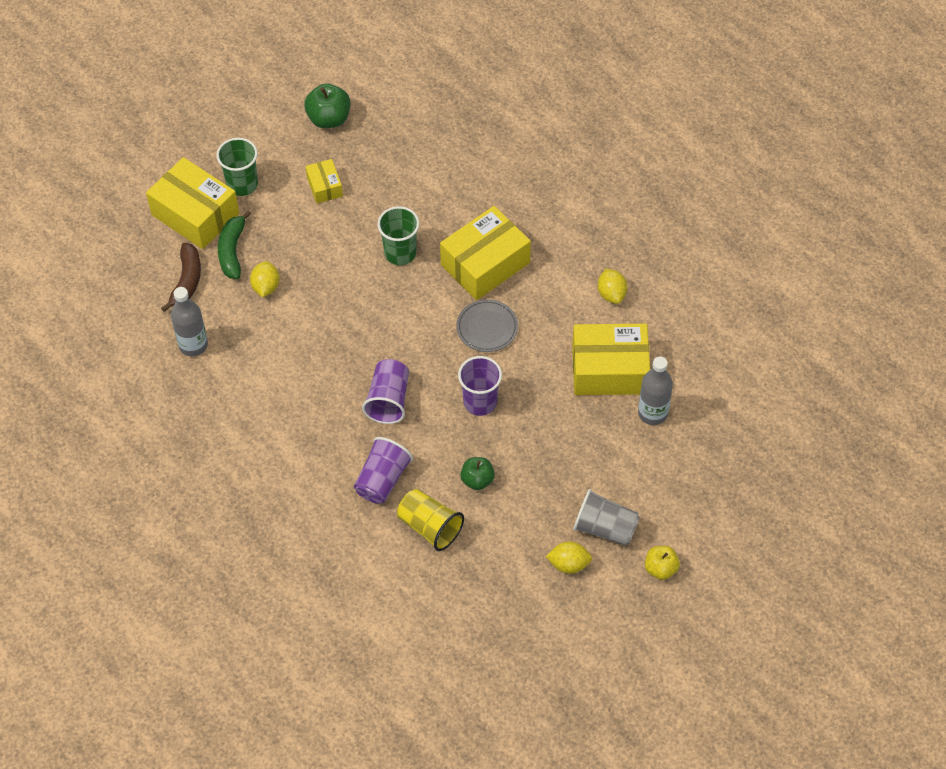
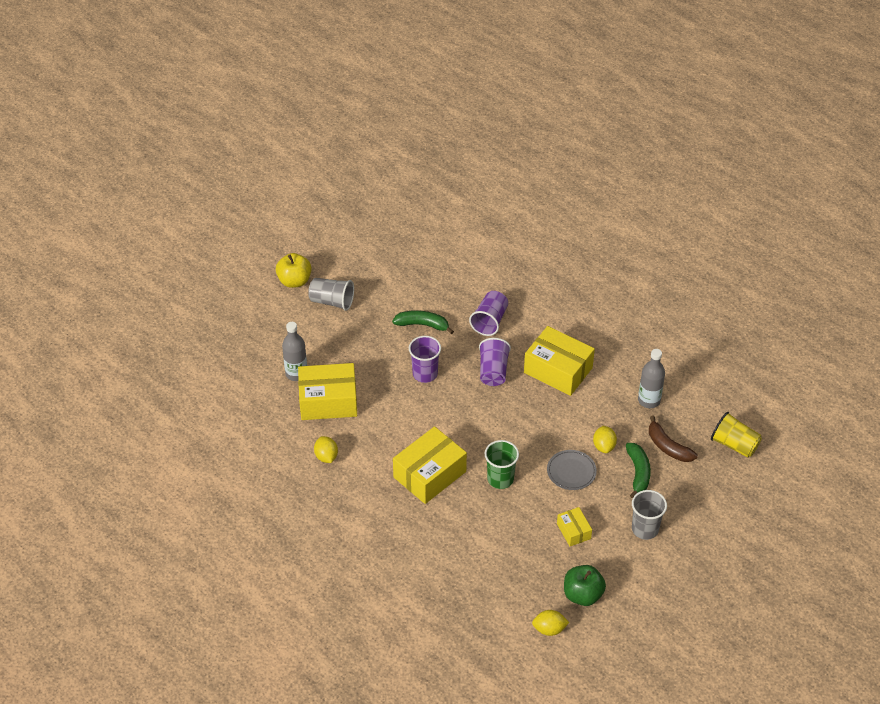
camera: 175 degrees right, 10 degrees down
(187, 281) = (668, 447): brown banana -> brown banana turned 45 degrees counterclockwise
(195, 214) = (677, 501): yellow box -> yellow box (558, 370)
(242, 184) = (645, 529): green cup -> grey cup
(430, 527) = (453, 296): yellow cup -> yellow cup (734, 444)
(477, 480) = (422, 325): green apple -> green banana
(487, 327) = (424, 426): grey plate -> grey plate (571, 471)
(568, 564) = (356, 280): yellow lemon -> yellow lemon (549, 629)
(660, 568) = (294, 281): yellow apple -> yellow apple, size x1.51

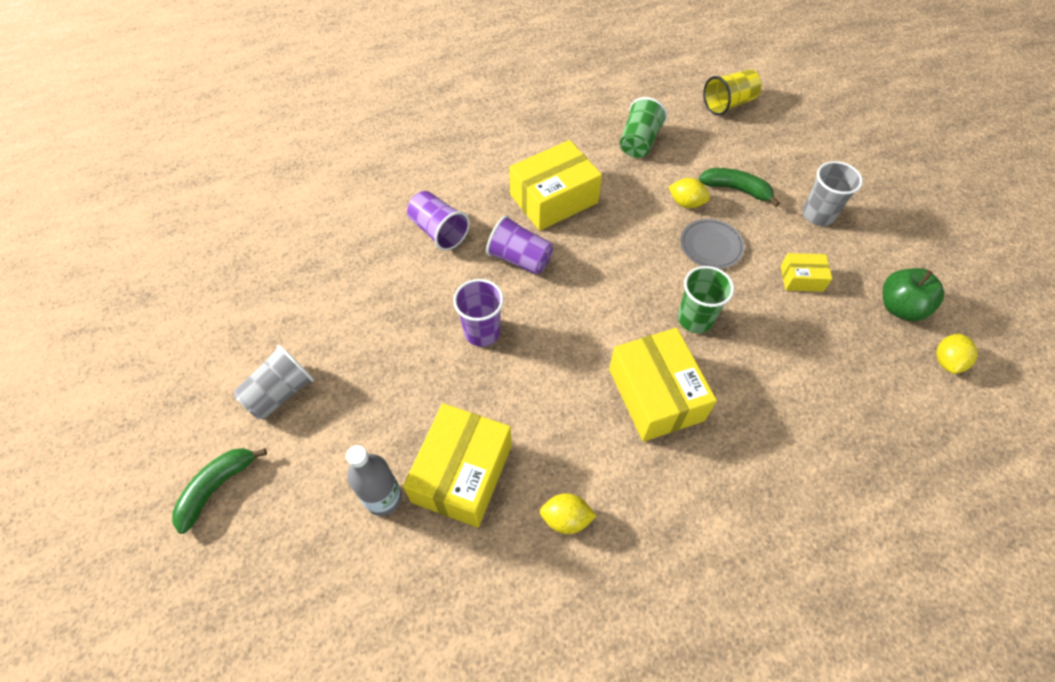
camera: 65 degrees left, 10 degrees up
(294, 281) = (204, 428): yellow apple -> none
(422, 325) = (397, 302): green banana -> green banana (217, 488)
(649, 400) = (639, 142): grey bottle -> green cup
(668, 447) = (710, 152): brown banana -> none

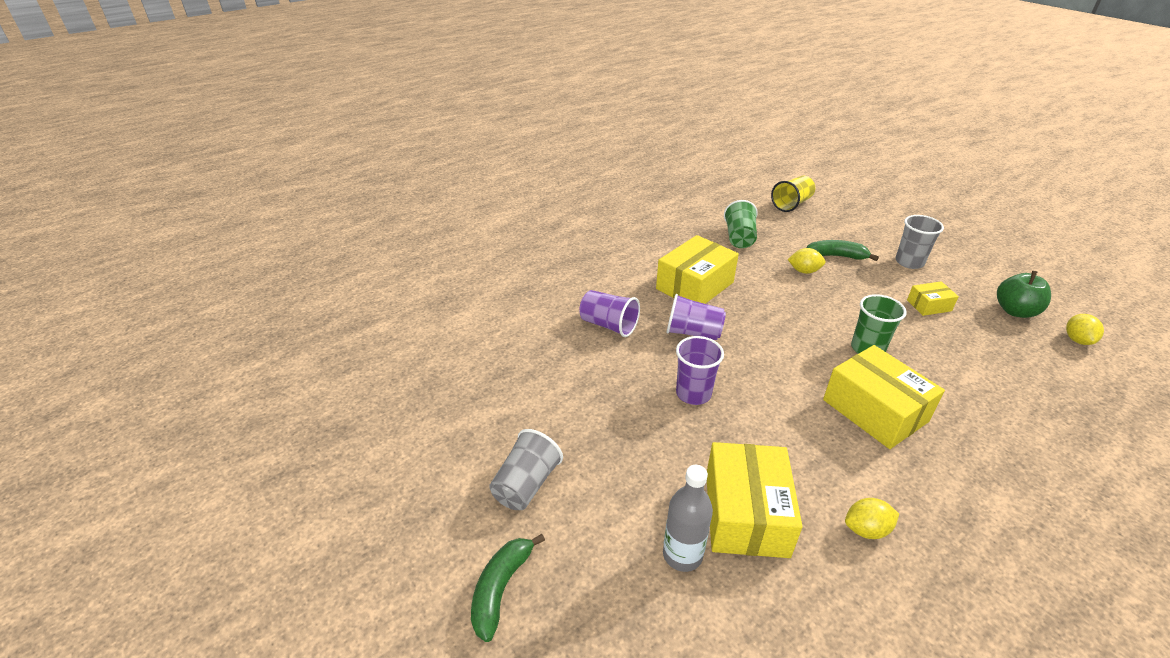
camera: 15 degrees left, 20 degrees down
(711, 246) = (843, 296): grey plate -> none

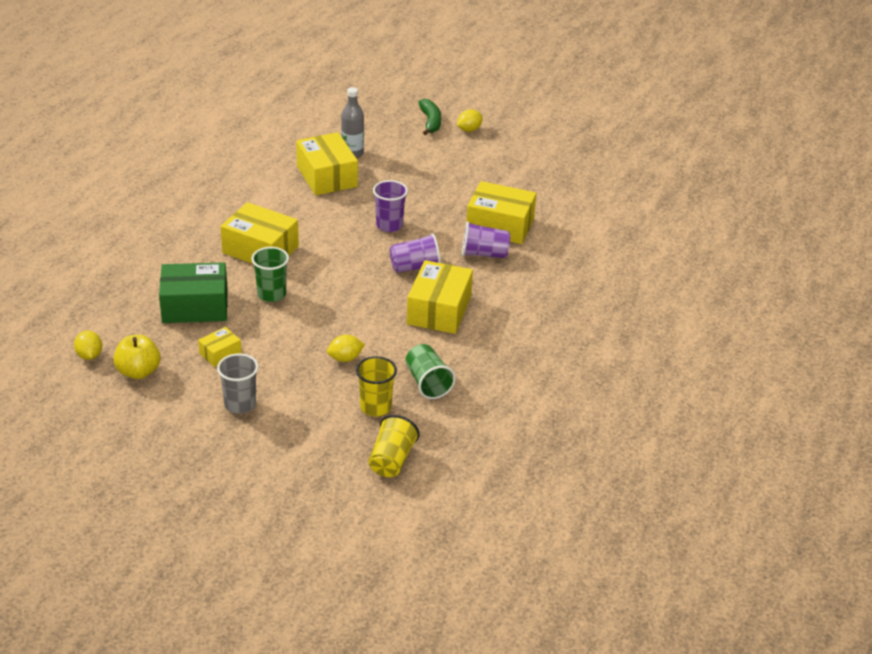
camera: 150 degrees right, 0 degrees up
(526, 484) = (454, 156): grey cup -> none
(563, 352) = (500, 225): none -> yellow box
(790, 233) = (375, 407): none -> yellow cup
(836, 256) = (318, 389): green banana -> none
(866, 529) = (258, 187): yellow lemon -> yellow lemon (469, 130)
(961, 360) = (195, 306): none -> green box
(1015, 311) = (138, 372): green apple -> yellow apple

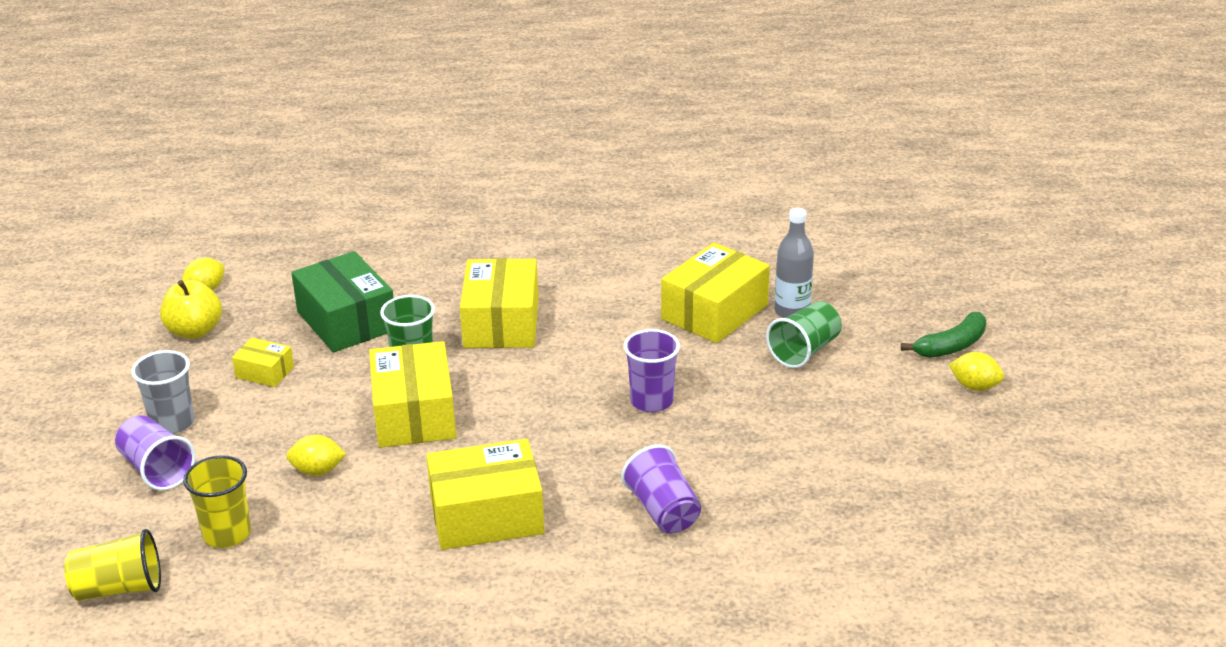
camera: 65 degrees right, 5 degrees down
(345, 358) = (317, 471): yellow lemon -> yellow lemon turned 45 degrees counterclockwise
(415, 267) = (572, 458): purple cup -> purple cup (157, 470)
(428, 383) = (308, 563): green cup -> green cup (804, 351)
(500, 225) = (752, 501): yellow box -> yellow box (414, 414)

